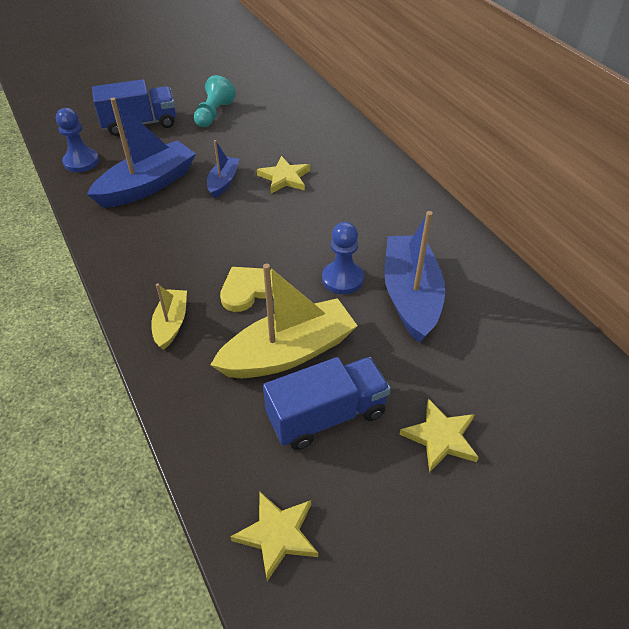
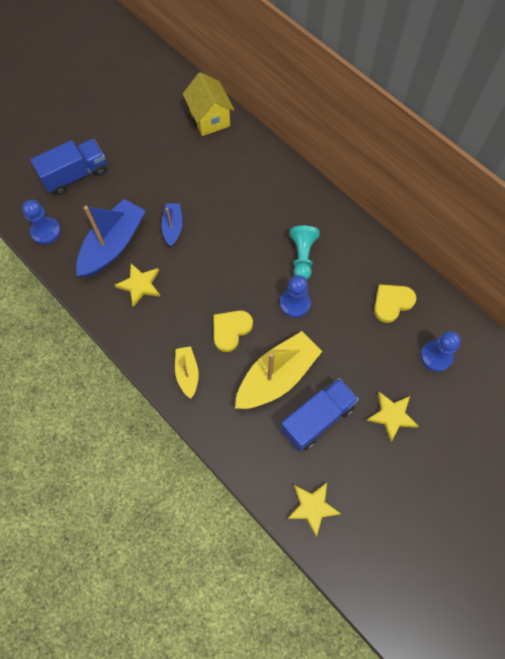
camera: 15 degrees left, 20 degrees up
(214, 114) = (135, 149): turquoise pawn -> turquoise pawn (302, 256)
(284, 178) = (220, 211): yellow star -> yellow star (140, 285)
(306, 103) = (210, 119): none -> yellow house
(410, 296) = (346, 307): blue boat -> none
(476, 304) = (392, 303): none -> yellow heart
(526, 377) = (436, 356): none -> blue pawn

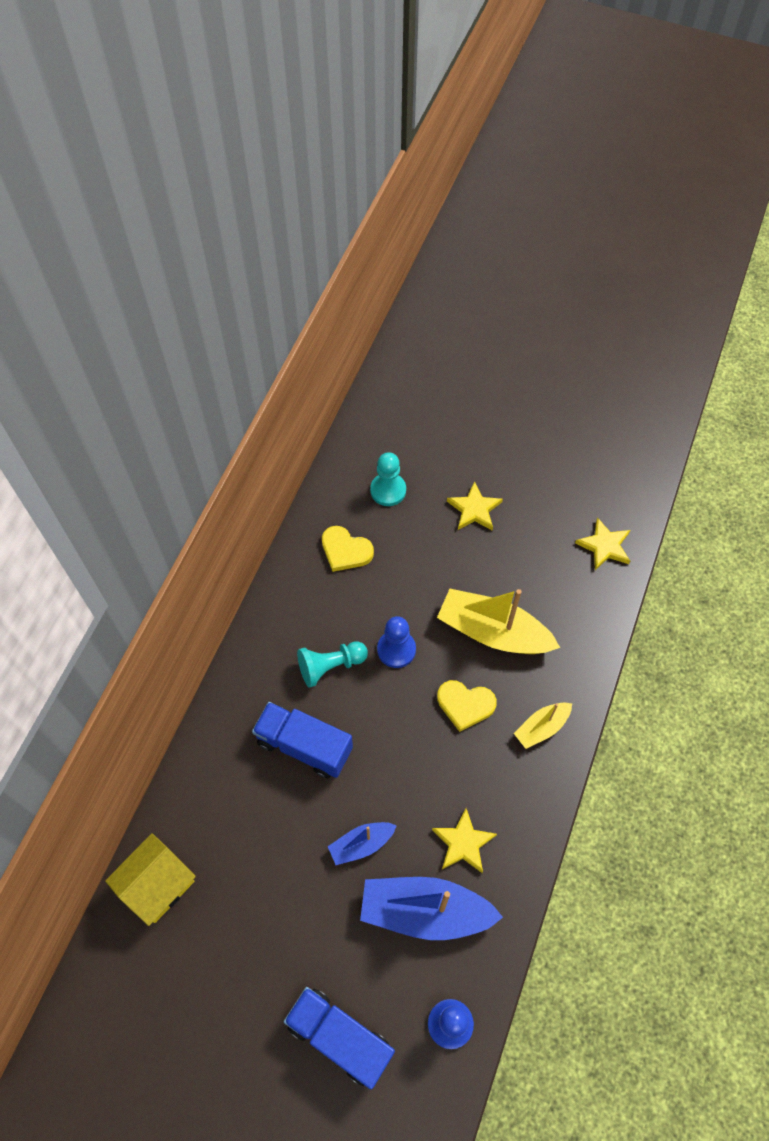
camera: 115 degrees left, 5 degrees down
(317, 419) = (516, 575): blue truck -> blue truck (304, 746)
(436, 356) = (388, 490): blue pawn -> turquoise pawn

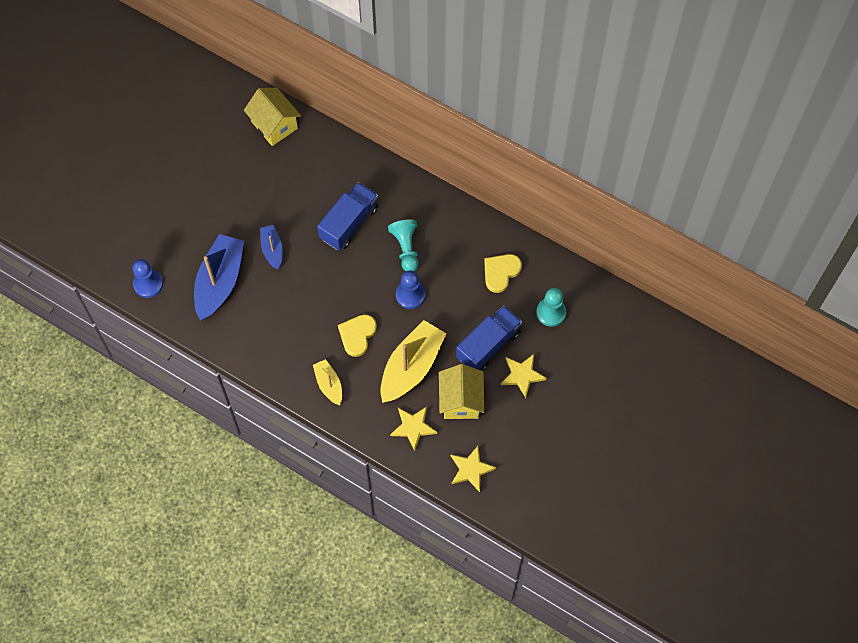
camera: 100 degrees right, 5 degrees up
(340, 1038) = (157, 219): blue truck -> blue truck (488, 345)
(463, 843) = (258, 314): yellow star -> yellow star (413, 427)
(522, 569) = (461, 400): none -> yellow house

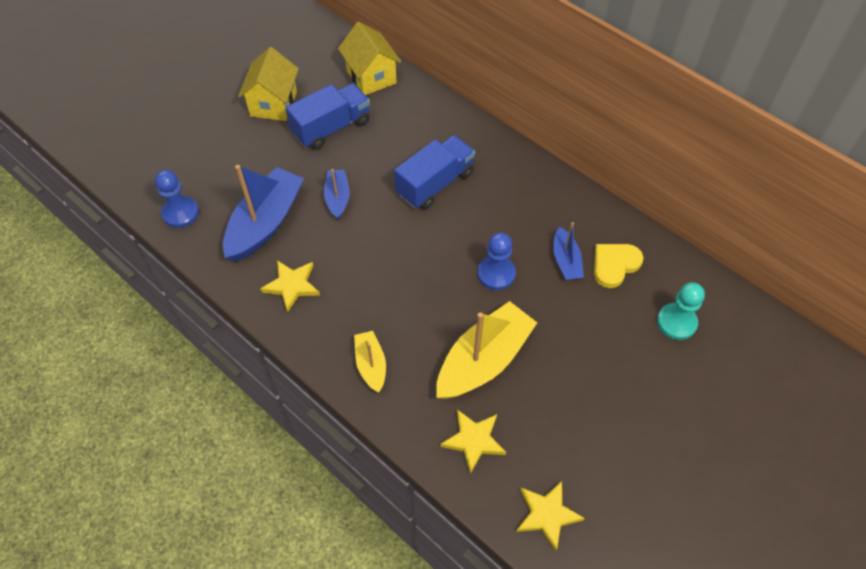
camera: 10 degrees right, 10 degrees down
(357, 335) = (420, 310): yellow heart -> none
(406, 248) = (499, 220): turquoise pawn -> none
(461, 400) = (544, 415): yellow house -> yellow house (273, 103)
(463, 275) = (566, 261): none -> blue boat
(488, 345) = (589, 349): blue truck -> blue truck (331, 128)
(522, 375) = (632, 395): yellow star -> yellow star (292, 285)

